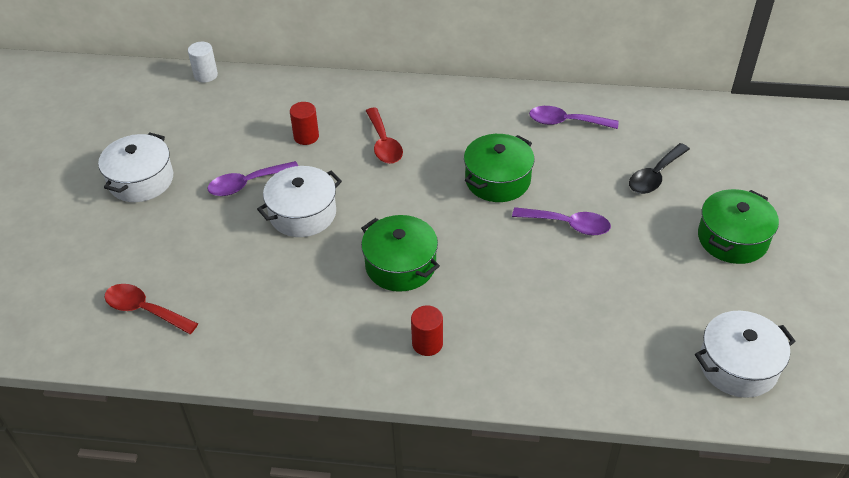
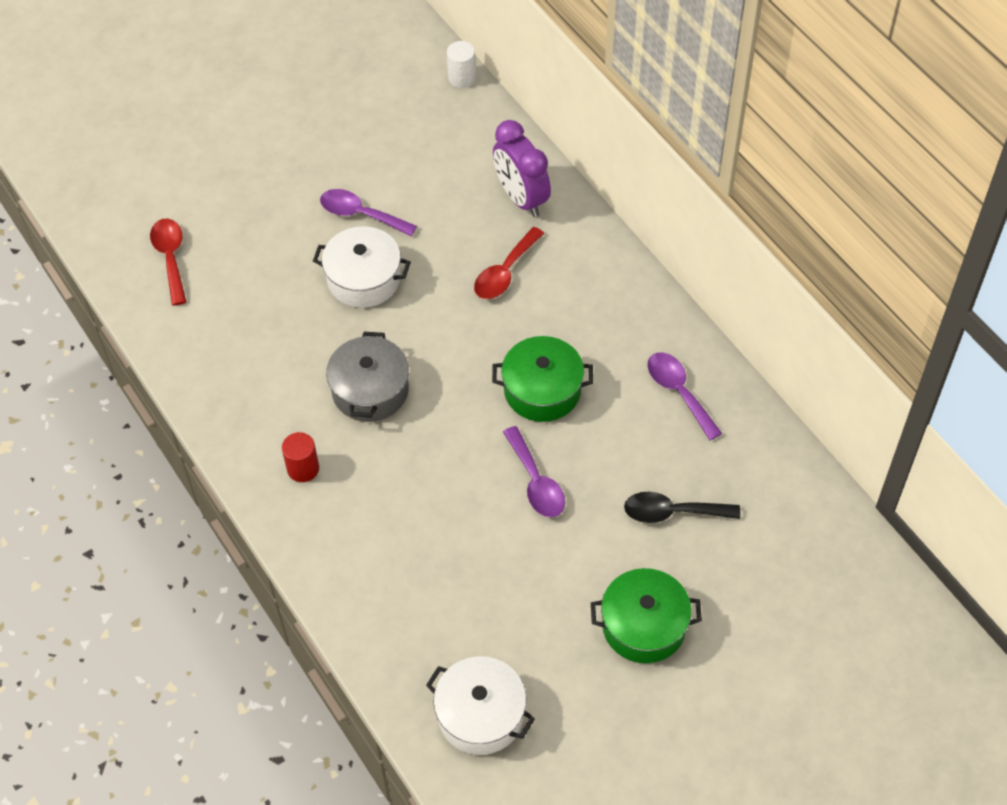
camera: 50 degrees right, 10 degrees up
(141, 180) = (296, 142): white pot -> none
(306, 136) = (457, 210): red cylinder -> none
(335, 104) = (521, 198): none -> purple clock
(400, 265) = (370, 390): green pot -> grey pot

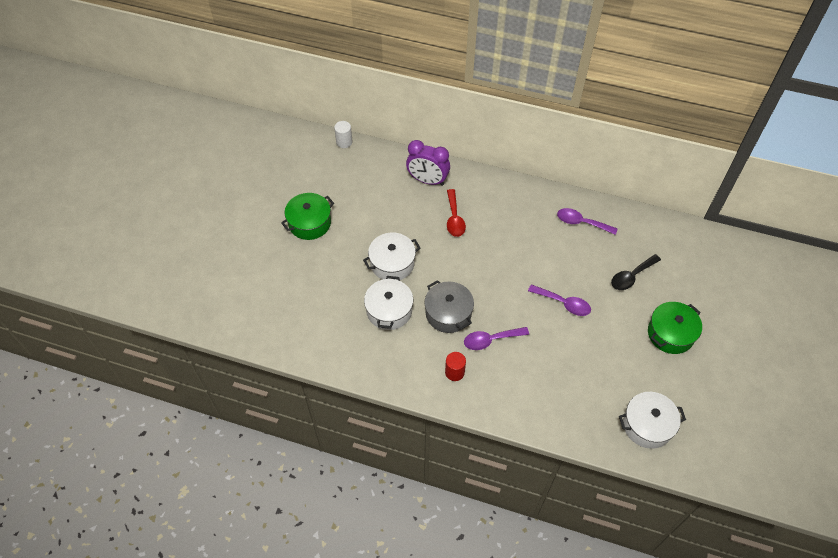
camera: 40 degrees left, 0 degrees up
(170, 258) = (284, 316): red spoon -> none
(300, 336) = (389, 310): none -> white pot
(360, 214) = (359, 234): purple spoon -> purple spoon (490, 340)
(542, 390) = (524, 260): green pot -> green pot (309, 223)

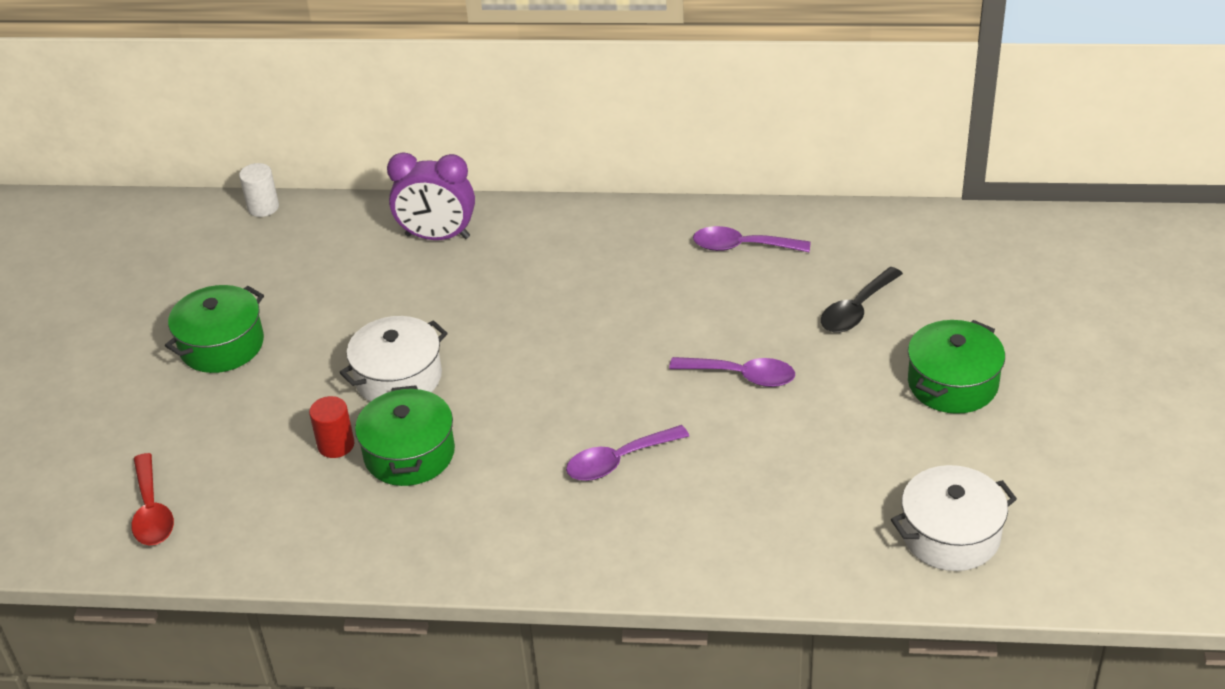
camera: 10 degrees left, 15 degrees down
(389, 310) = (409, 454): white pot -> green pot
(448, 313) = (526, 435): grey pot -> none
(454, 218) = (502, 285): red spoon -> red spoon (152, 511)
(454, 372) = (561, 527): red cylinder -> red cylinder (336, 445)

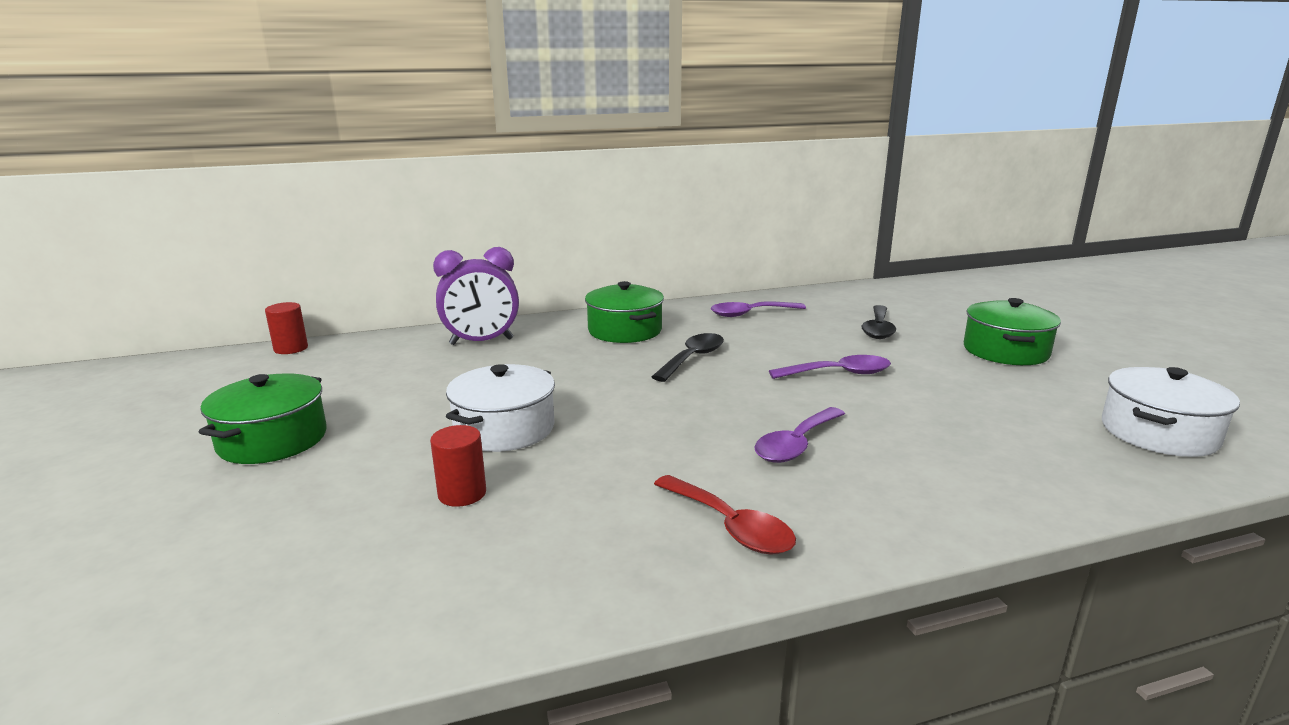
camera: 25 degrees left, 20 degrees down
(152, 511) = (202, 622): red spoon -> red spoon (730, 526)
(263, 207) = (291, 348): white cylinder -> red cylinder
(409, 454) = (561, 483): green pot -> green pot (625, 331)
(621, 315) = (693, 358): none -> black spoon

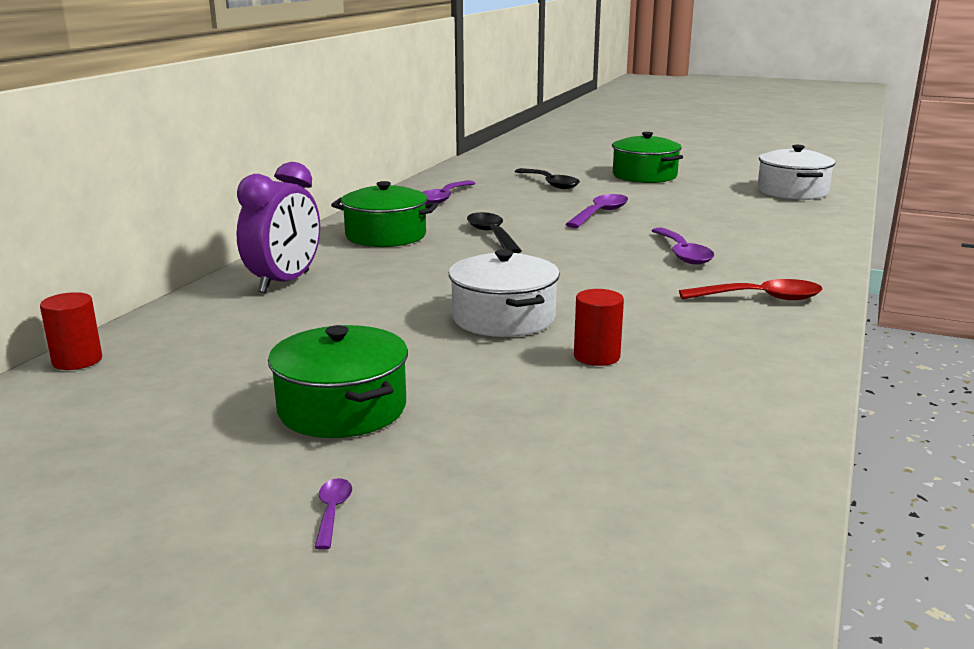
camera: 50 degrees left, 0 degrees up
(105, 497) = (332, 511): none -> purple spoon

